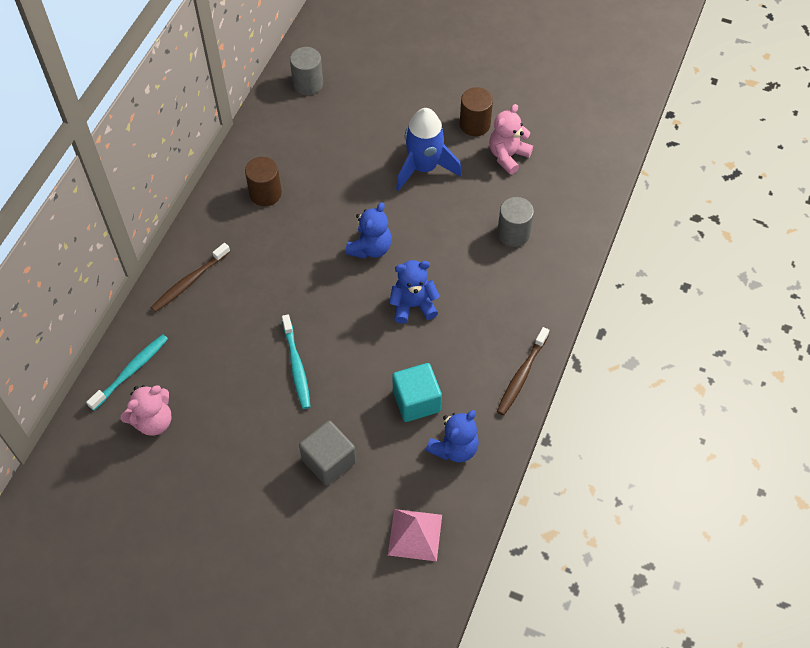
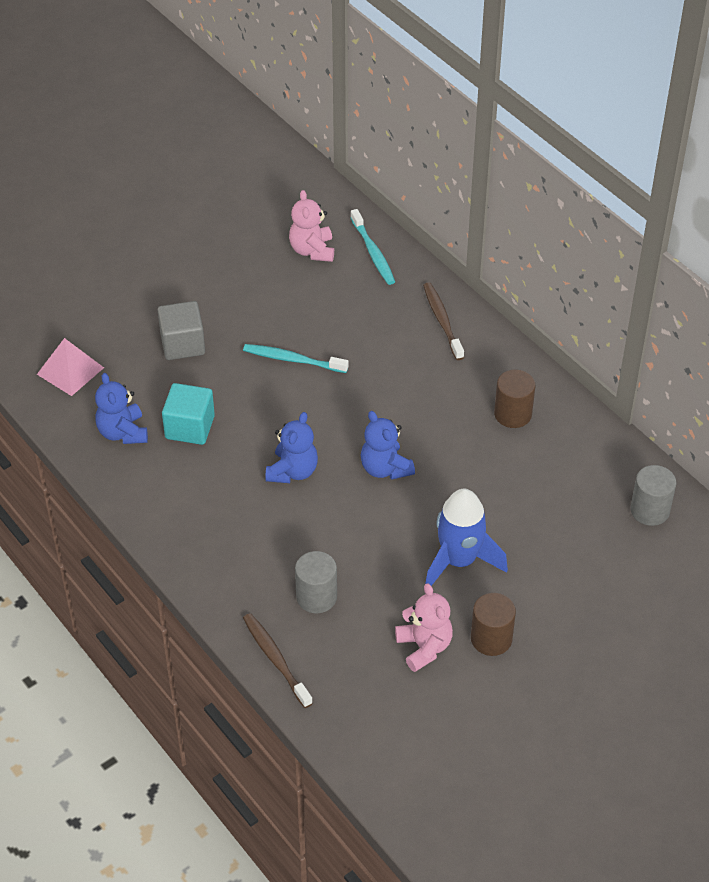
camera: 120 degrees right, 10 degrees down
(522, 375) = (151, 518): brown toothbrush -> brown toothbrush (276, 660)

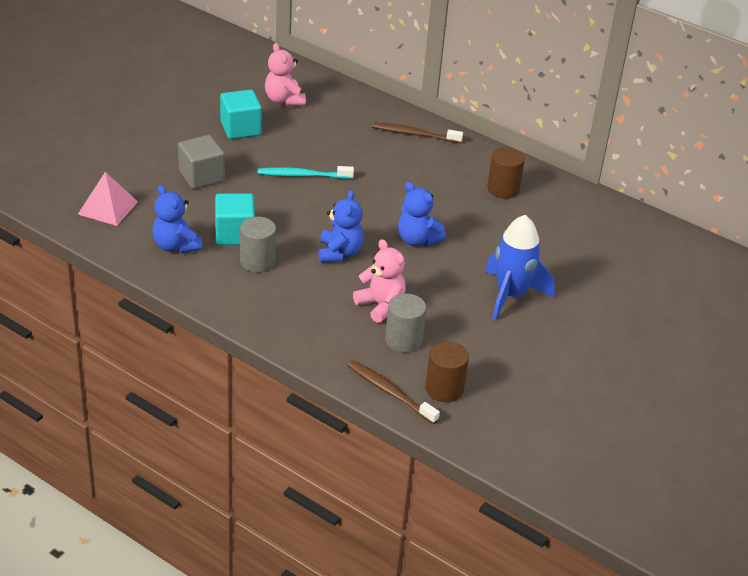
camera: 20 degrees left, 10 degrees down
(249, 284) = (240, 128): none -> turquoise cube
(373, 252) = (335, 96): turquoise toothbrush -> none
(424, 647) = (513, 361): pink teddy bear -> pink teddy bear (380, 305)
(442, 321) = (415, 134): brown toothbrush -> brown toothbrush turned 45 degrees counterclockwise
(491, 639) = (565, 346): brown cylinder -> brown cylinder (444, 389)
(650, 510) = (644, 238): grey cylinder -> grey cylinder (257, 261)

